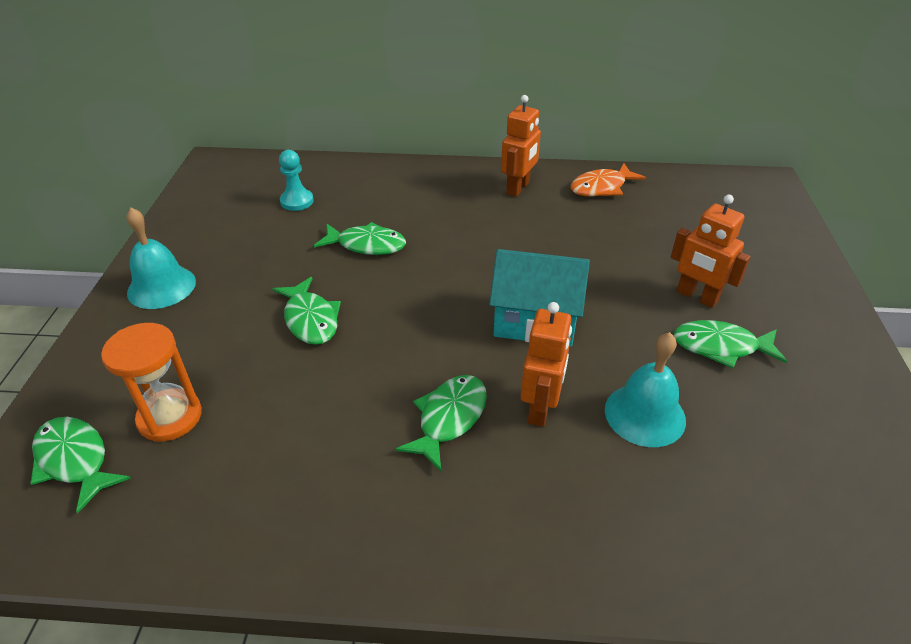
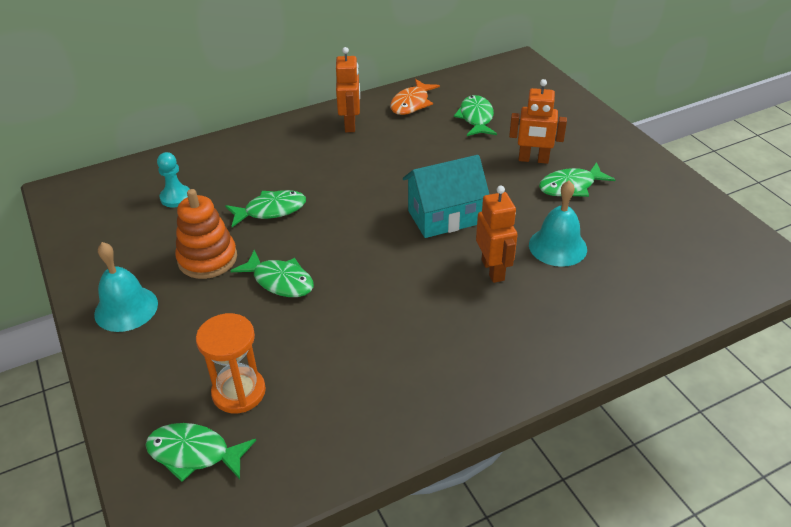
camera: 30 degrees left, 0 degrees up
(269, 269) = (207, 259): none -> orange stacking toy
(449, 418) = (441, 302): green fish -> green fish (476, 118)

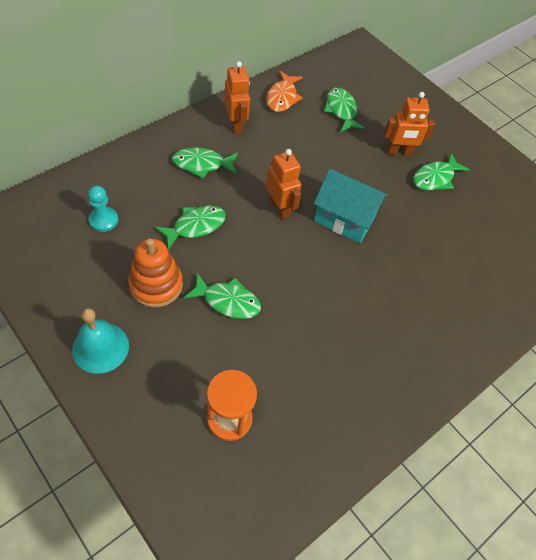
camera: 20 degrees left, 15 degrees up
(194, 453) = (212, 485): green fish -> green fish (202, 164)
(444, 217) = (344, 219): turquoise house -> turquoise house turned 60 degrees clockwise
(493, 270) = (397, 269): orange robot -> orange robot (279, 208)
(557, 246) = (440, 240): turquoise bell -> none

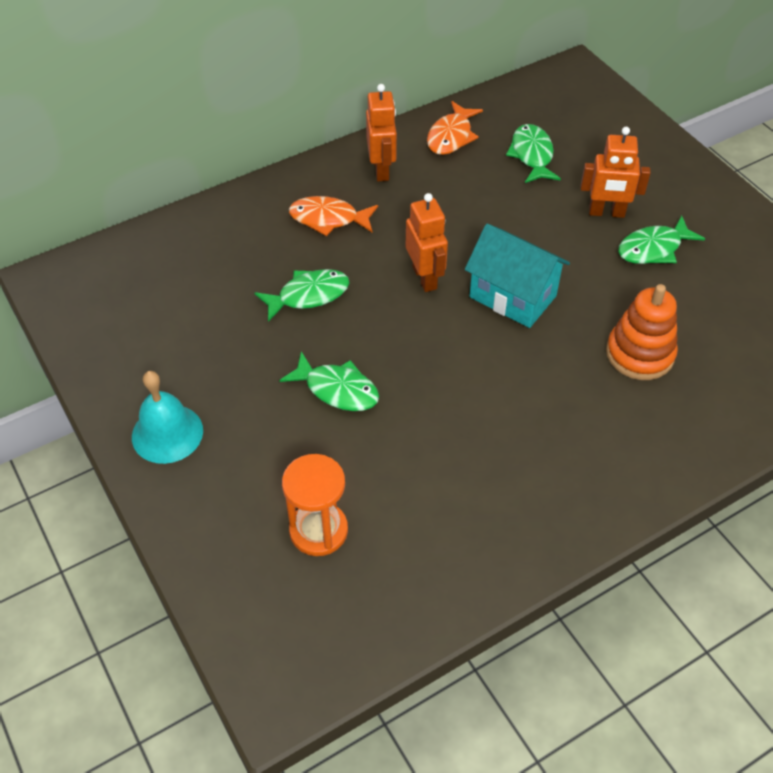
camera: 15 degrees right, 5 degrees down
(103, 220) = (191, 282): turquoise pawn -> none
(156, 285) = (247, 364): orange stacking toy -> orange stacking toy (639, 354)
(202, 164) = (328, 219): green fish -> orange fish

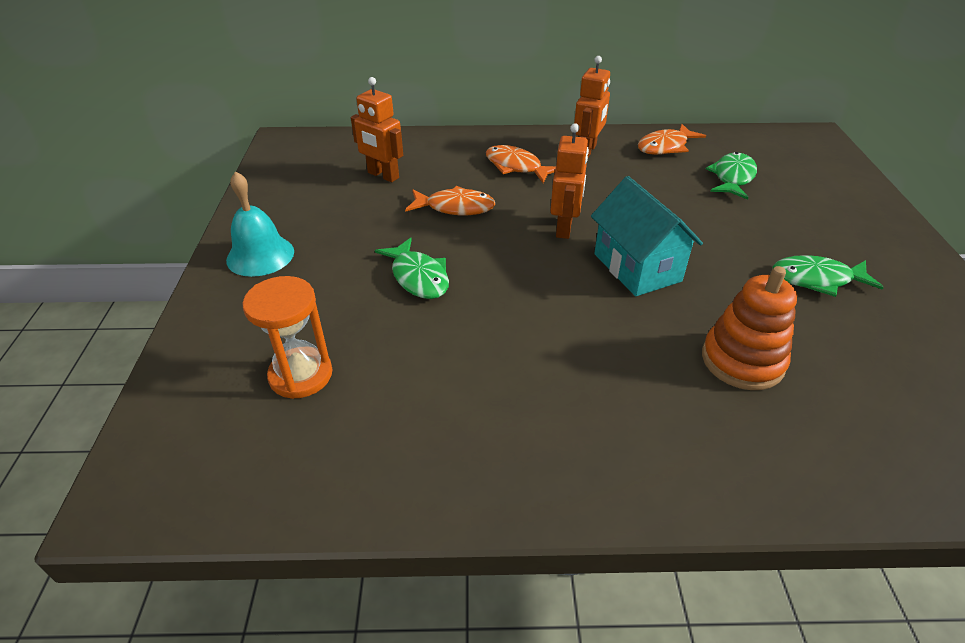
camera: 30 degrees right, 10 degrees down
(308, 295) = (455, 207): green fish -> orange fish
(606, 213) = (781, 237): orange robot -> orange robot (383, 175)

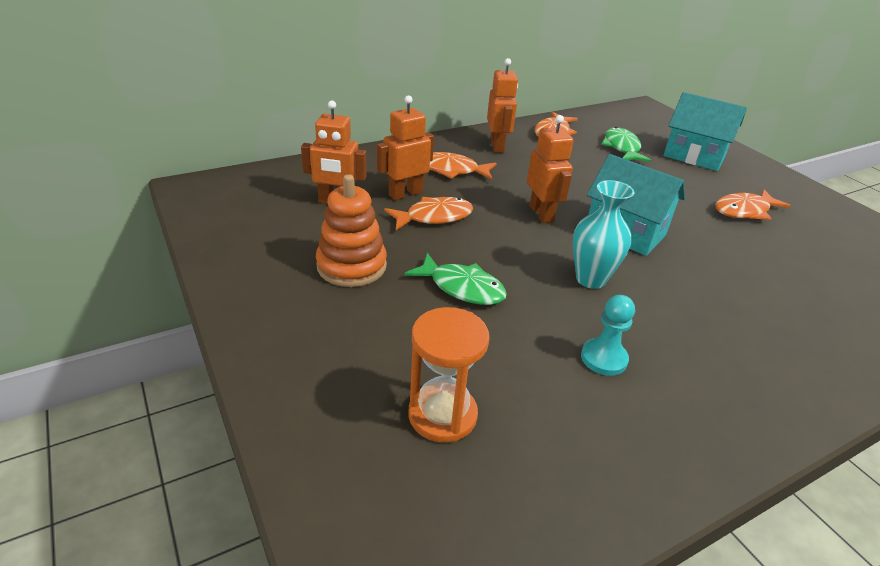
camera: 30 degrees left, 5 degrees down
(260, 255) = (282, 310): turquoise bell -> none
(450, 180) = (405, 194): none -> orange robot
(485, 378) = (604, 358): none -> turquoise pawn
(549, 303) = (590, 279): none -> turquoise vase
(742, 360) = (759, 283): orange stacking toy -> orange stacking toy (351, 266)
(816, 279) = (744, 211): green fish -> orange fish
(819, 204) = (694, 156): none -> turquoise house

